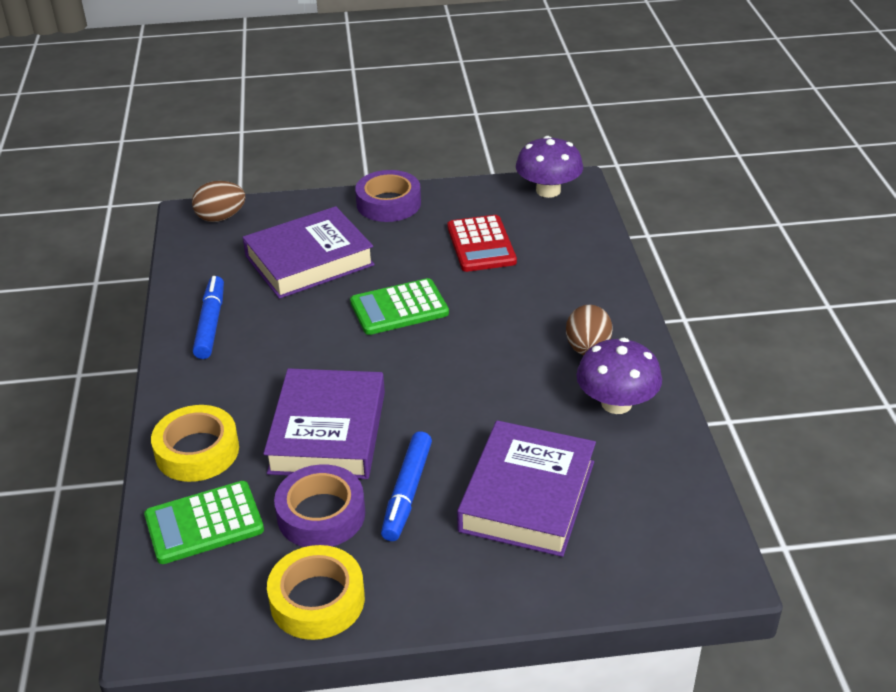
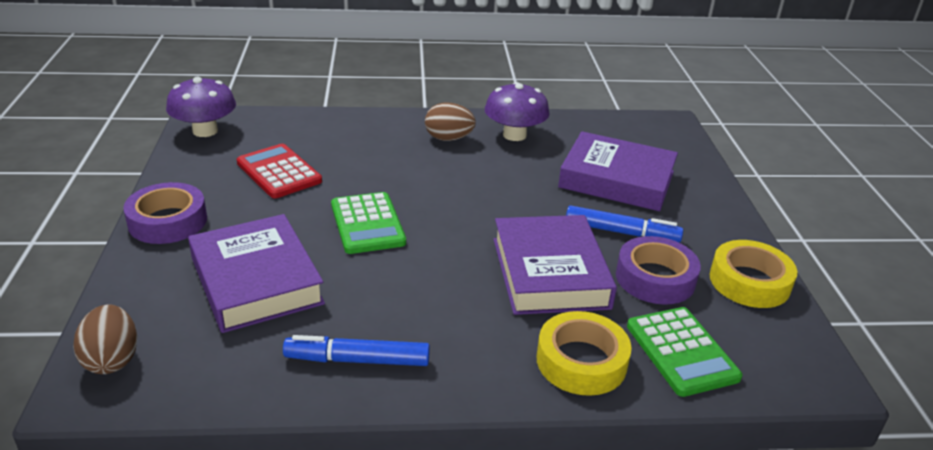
camera: 90 degrees left, 5 degrees down
(327, 432) = (549, 273): purple book -> purple book turned 75 degrees clockwise
(481, 245) = (279, 172): red calculator -> red calculator turned 120 degrees counterclockwise

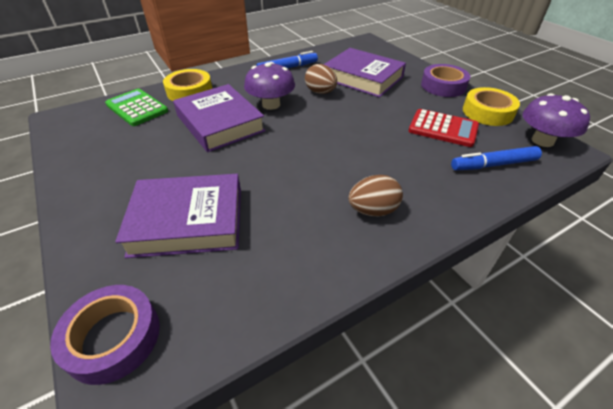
camera: 155 degrees right, 10 degrees up
(112, 359) = (372, 47): brown egg -> brown egg (320, 92)
(367, 224) = (347, 116): green calculator -> none
(514, 135) = (317, 245): purple mushroom -> purple mushroom (271, 104)
(621, 232) = (177, 165): blue marker -> blue marker (493, 165)
(655, 278) = (150, 140): purple tape -> purple tape (113, 337)
(749, 282) = (80, 158): yellow tape -> yellow tape (487, 112)

